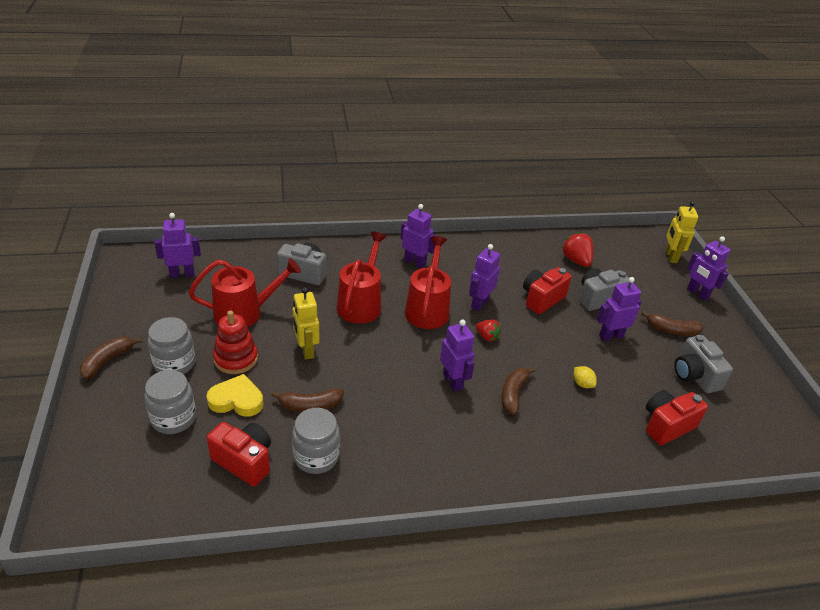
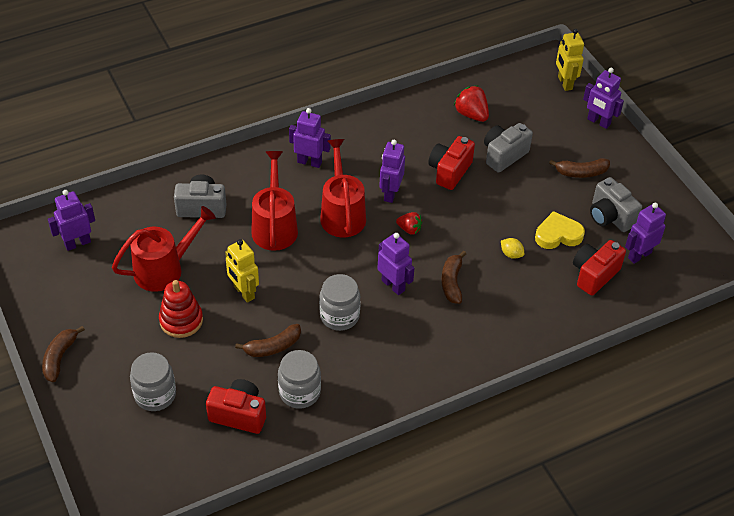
camera: 15 degrees left, 10 degrees up
(174, 364) = (126, 342): grey jar -> grey jar (339, 316)
(237, 400) = (203, 361): yellow heart -> yellow heart (558, 235)
(611, 336) = (525, 195): purple robot -> purple robot (639, 255)

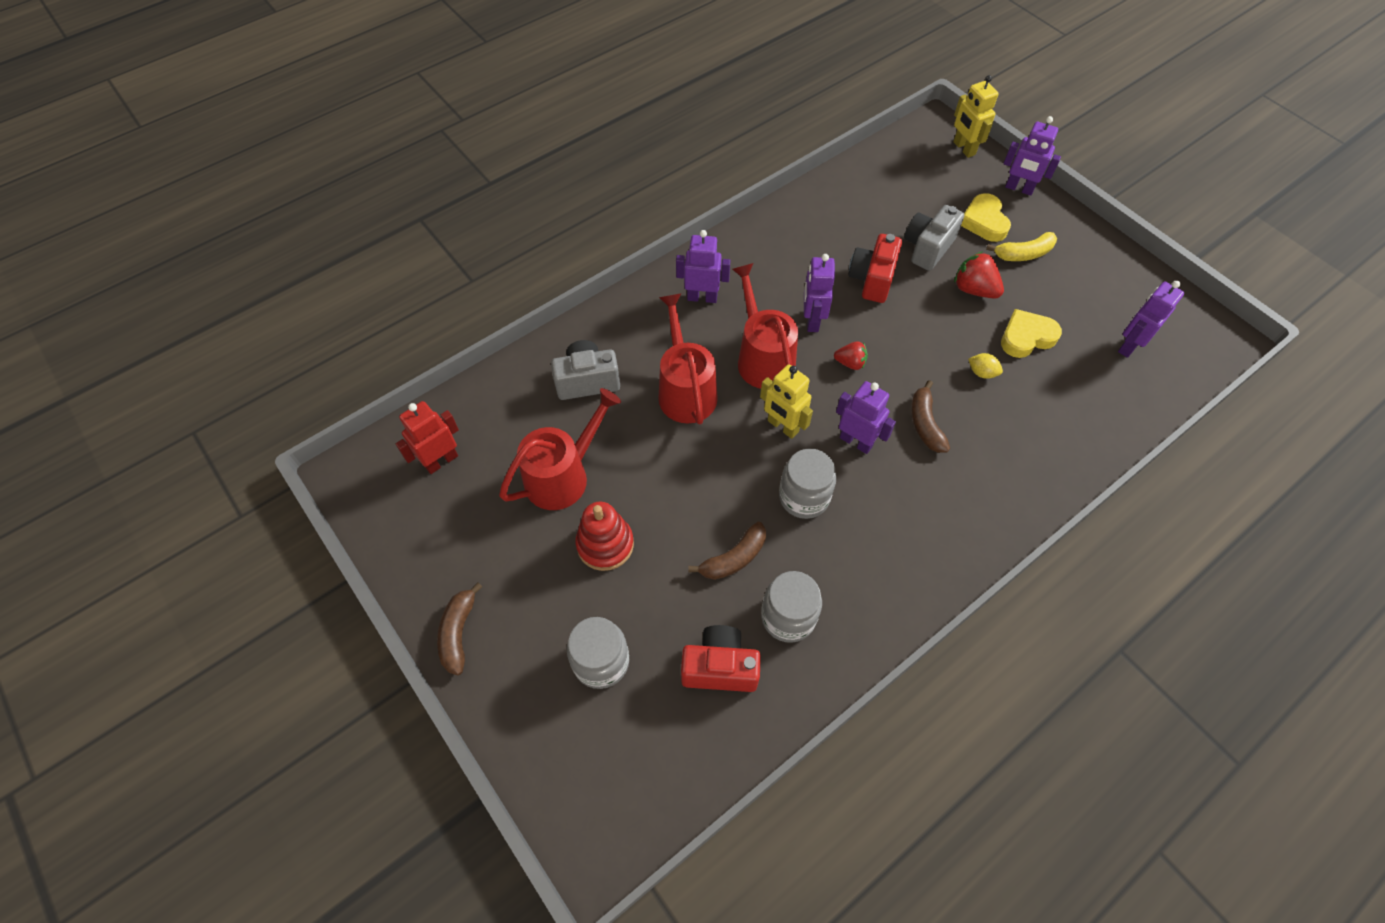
camera: 10 degrees left, 10 degrees up
(77, 243) = (441, 461): purple robot -> red robot
(243, 292) = (674, 488): yellow robot -> yellow robot (782, 426)
(471, 114) = (872, 204): red strawberry -> red strawberry (974, 289)
(559, 143) = (984, 221): none -> yellow heart
(581, 172) = (1023, 254): brown banana -> yellow banana
(594, 275) = (1087, 381): red camera -> none
(610, 217) = (1077, 303): grey camera -> none

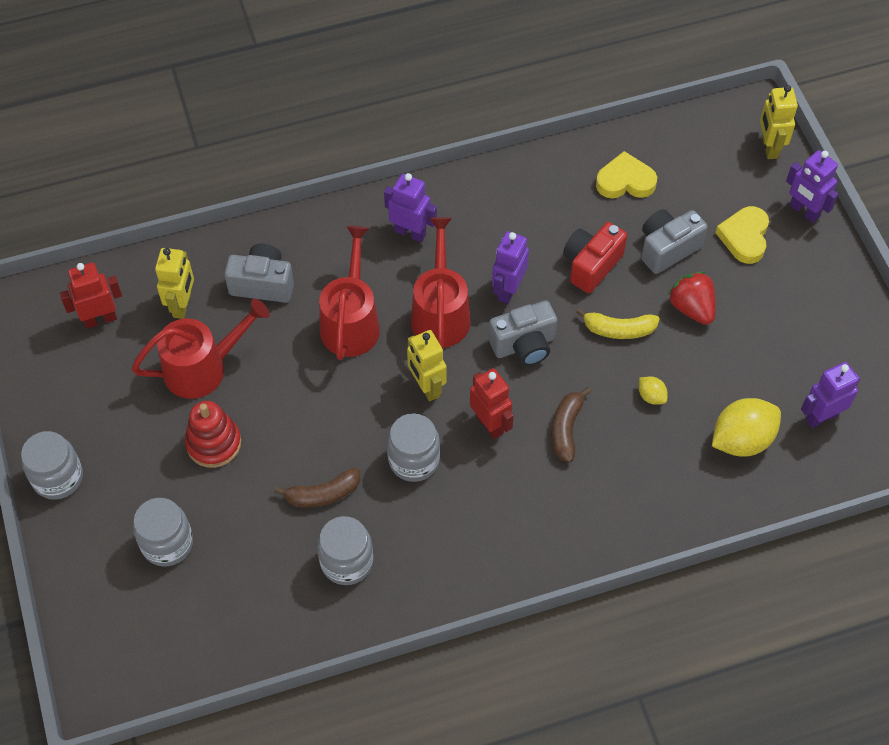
camera: 20 degrees right, 0 degrees up
(458, 632) = (58, 478): brown banana -> grey jar
(518, 423) = (182, 305): none -> yellow robot
(720, 667) = (266, 583): red camera -> none
(850, 363) = (524, 345): red strawberry -> grey camera
(856, 441) = (490, 424): purple robot -> red robot
(1023, 254) = (766, 285): yellow banana -> yellow banana (618, 329)
(1026, 337) = (718, 374): yellow heart -> yellow heart (625, 181)
(1077, 385) = (741, 440): none -> yellow lemon

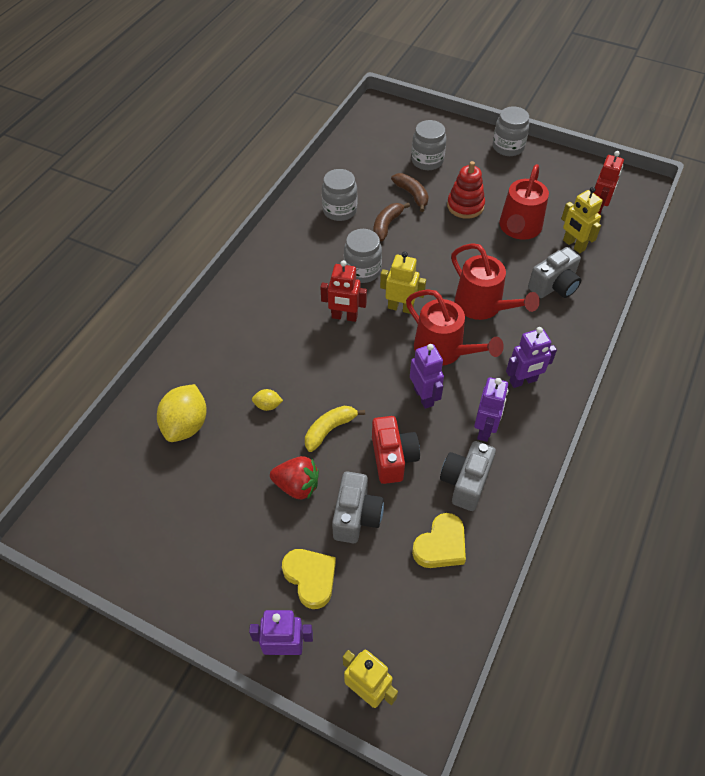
camera: 135 degrees right, 5 degrees down
(524, 345) = (375, 372): grey camera -> grey camera (465, 482)
(566, 428) = (299, 348): brown banana -> brown banana (412, 195)
(821, 416) = (143, 483): purple robot -> purple robot (485, 429)

